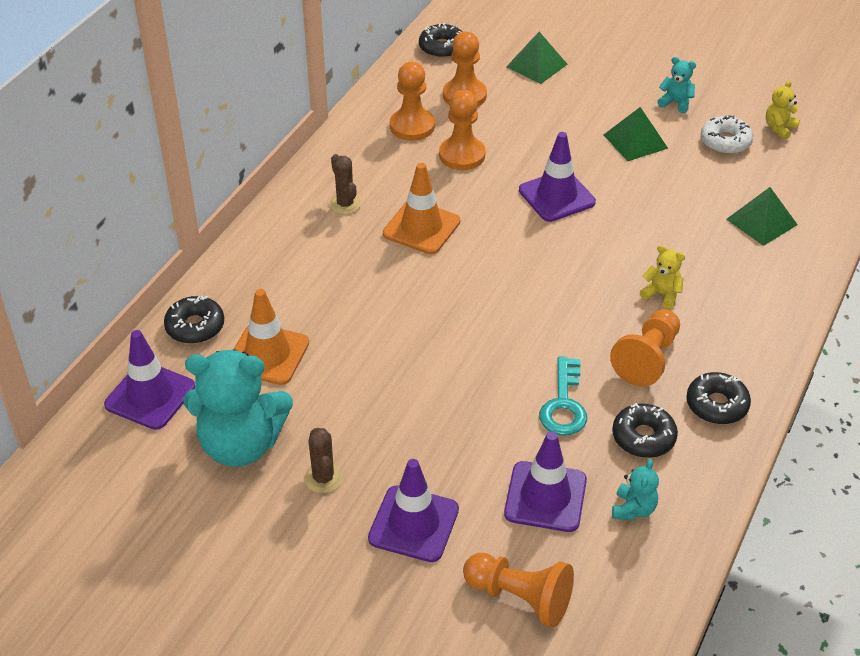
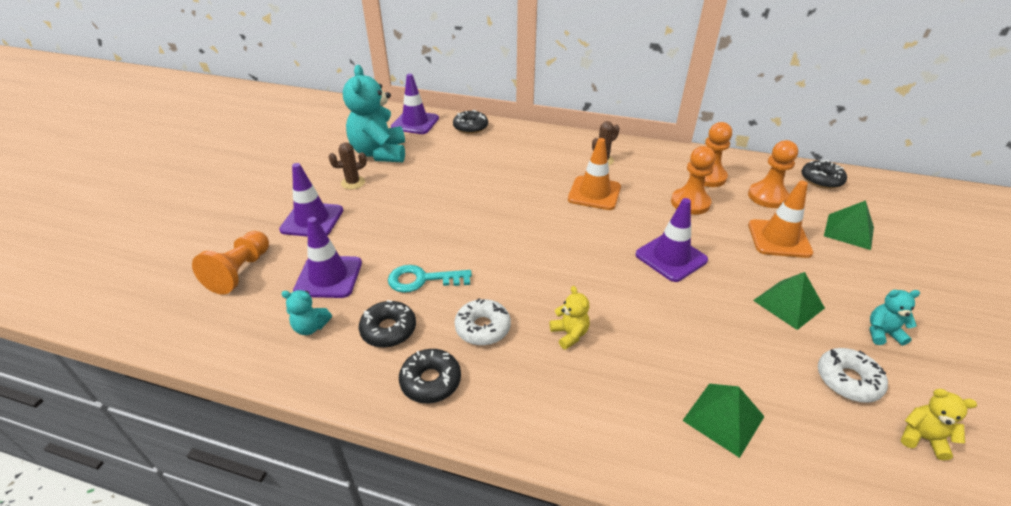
camera: 80 degrees right, 5 degrees down
(268, 354) = (452, 152): orange traffic cone -> orange traffic cone (779, 239)
(647, 358) = (482, 328): orange pawn -> white donut
(661, 294) = (569, 334): yellow teddy bear -> yellow teddy bear turned 45 degrees counterclockwise
(676, 103) = (882, 333): turquoise teddy bear -> turquoise teddy bear turned 105 degrees counterclockwise

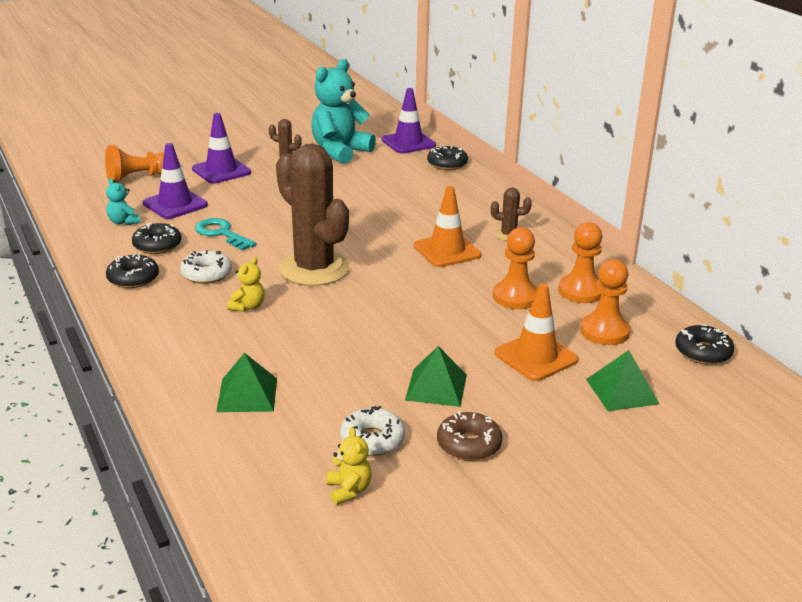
camera: 45 degrees right, 10 degrees down
(548, 264) = (314, 269): none -> brown cactus
(671, 257) = (412, 314): purple traffic cone -> none
(882, 333) = (469, 444): turquoise teddy bear -> brown donut

